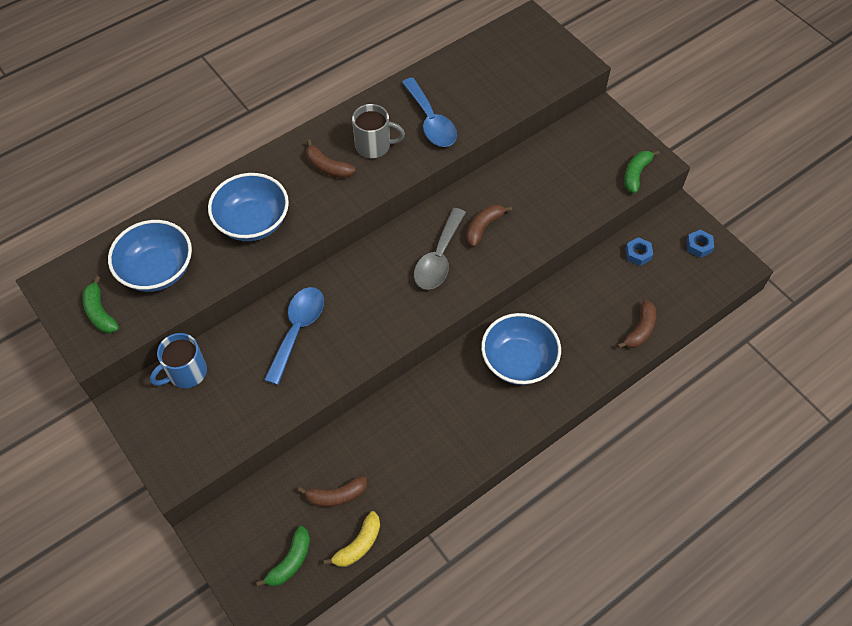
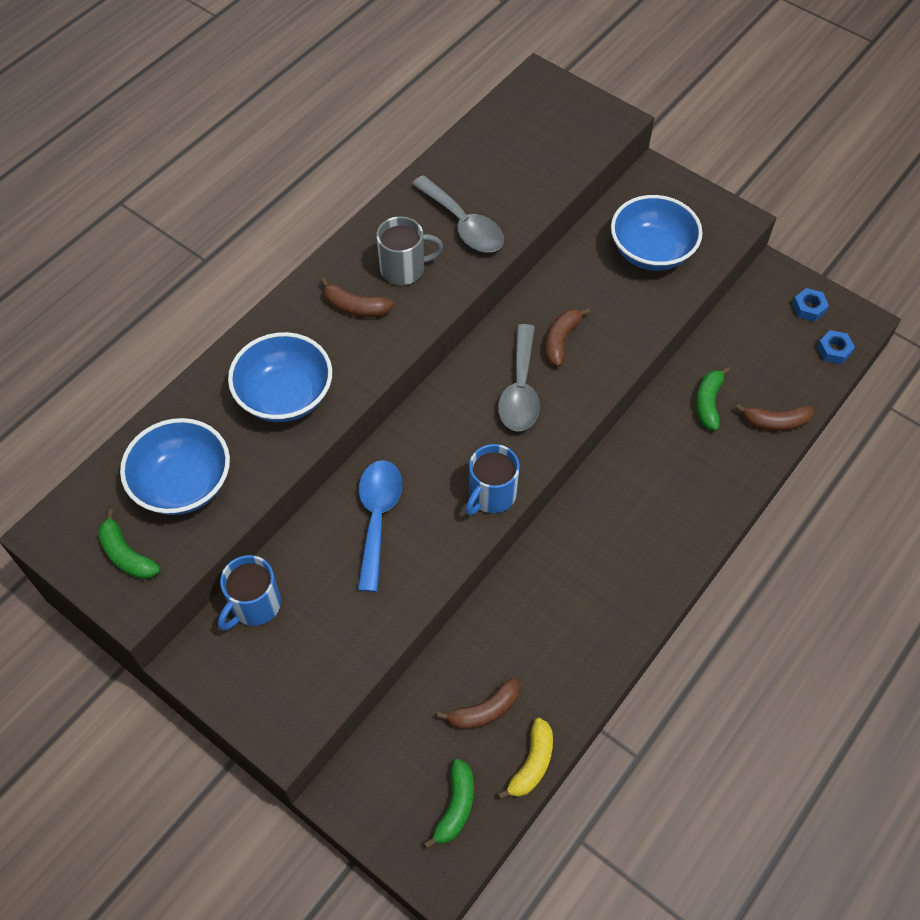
camera: 15 degrees left, 0 degrees up
(389, 333) = (491, 495): none -> blue mug
(431, 121) = (463, 224): blue spoon -> grey spoon
(518, 361) = (647, 493): blue bowl -> blue bowl (651, 251)
(636, 174) = (717, 238): green banana -> green banana (708, 402)
(638, 254) = (743, 333): blue nut -> blue nut (834, 350)
(640, 330) = (775, 422): brown banana -> brown banana turned 75 degrees clockwise

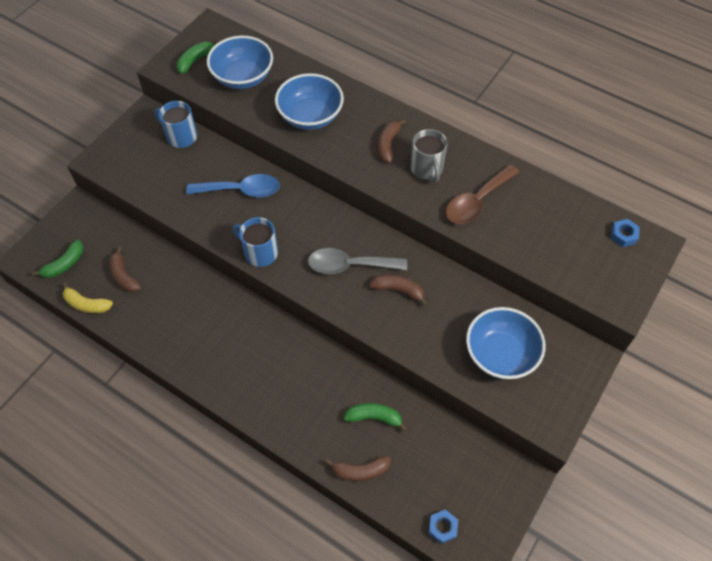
camera: 85 degrees right, 0 degrees up
(455, 807) = (64, 264): green banana -> green banana turned 60 degrees counterclockwise
(463, 224) = (476, 201): grey spoon -> brown spoon
(775, 422) = (360, 471): brown banana -> brown banana turned 90 degrees counterclockwise
(808, 308) = (487, 507): blue nut -> blue nut (623, 235)

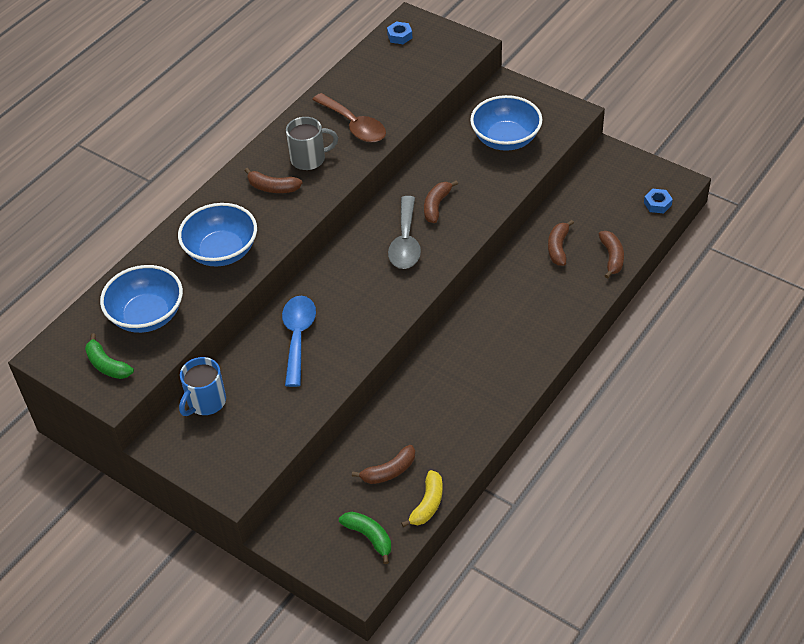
camera: 85 degrees left, 10 degrees down
(260, 252) = (386, 315): blue mug -> none
(374, 417) = (558, 248): green banana -> brown banana

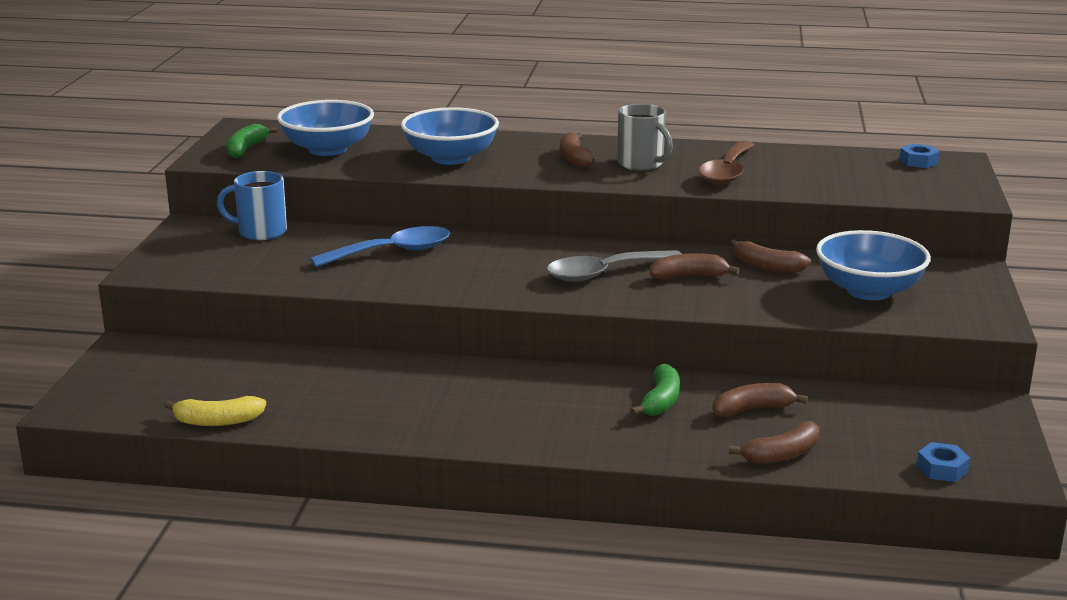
camera: 60 degrees right, 25 degrees down
(369, 537) = (146, 397): green banana -> green banana (660, 401)
(389, 471) = (257, 385): brown banana -> brown banana (766, 266)

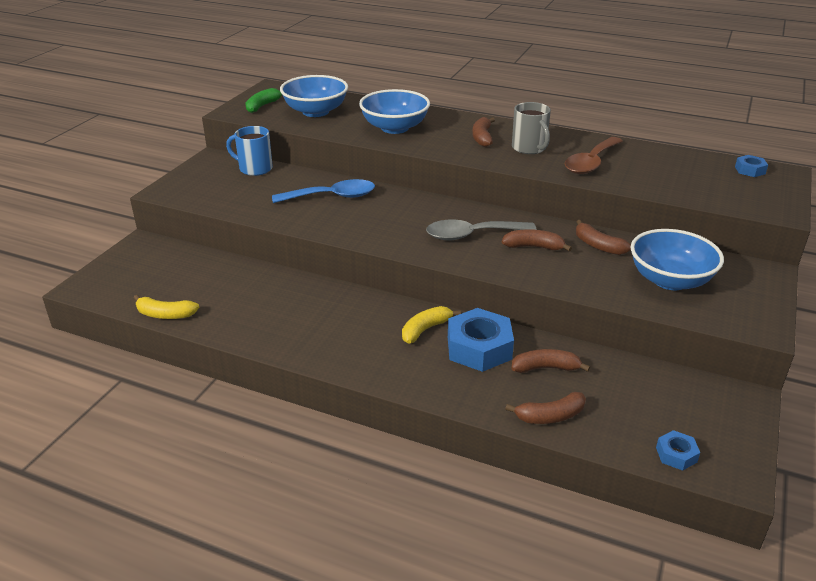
camera: 15 degrees right, 10 degrees up
(582, 391) = (425, 329): none -> yellow banana
(660, 401) = (479, 348): green banana -> blue nut

